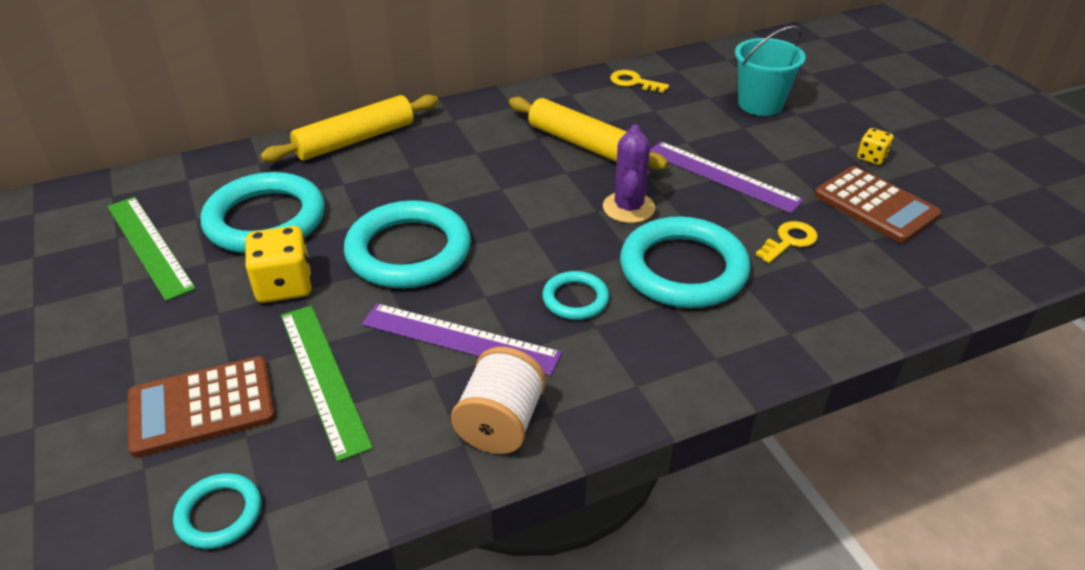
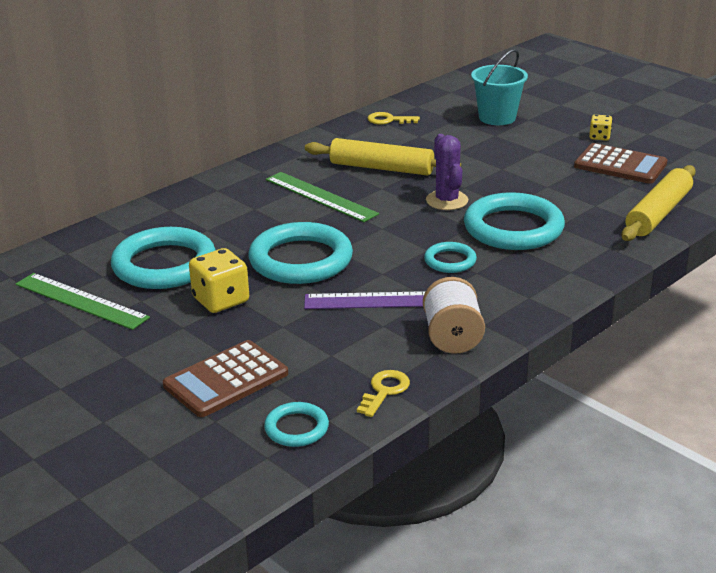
camera: 20 degrees left, 10 degrees down
(323, 377) = (303, 343): green ruler -> green ruler (320, 196)
(355, 140) = (190, 200): yellow rolling pin -> yellow rolling pin (658, 213)
(722, 176) = (501, 168): purple ruler -> none
(789, 241) = (575, 197): yellow key -> yellow key (384, 391)

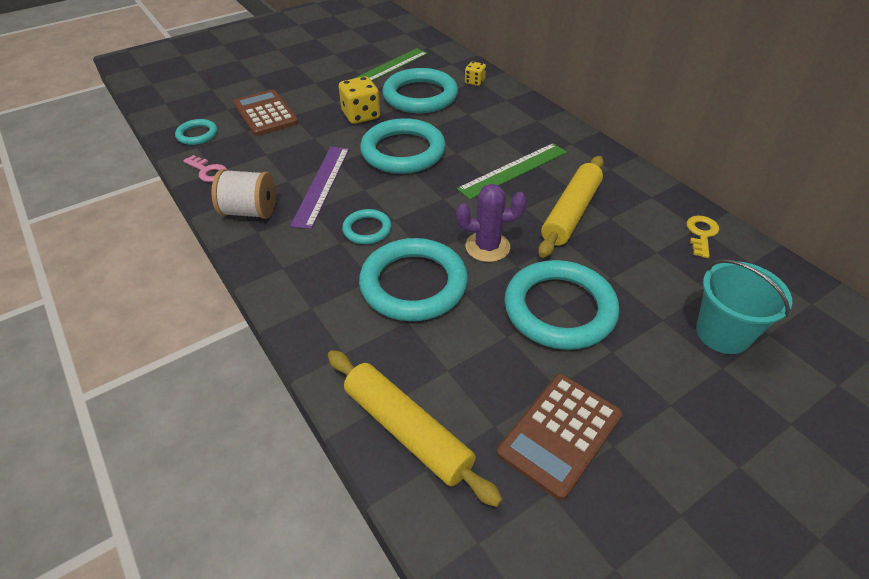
camera: 100 degrees right, 15 degrees up
(384, 391) = (208, 171): yellow key -> pink key
(506, 169) = (559, 309): none -> turquoise ring
(599, 137) = (661, 438): yellow dice -> yellow dice (474, 82)

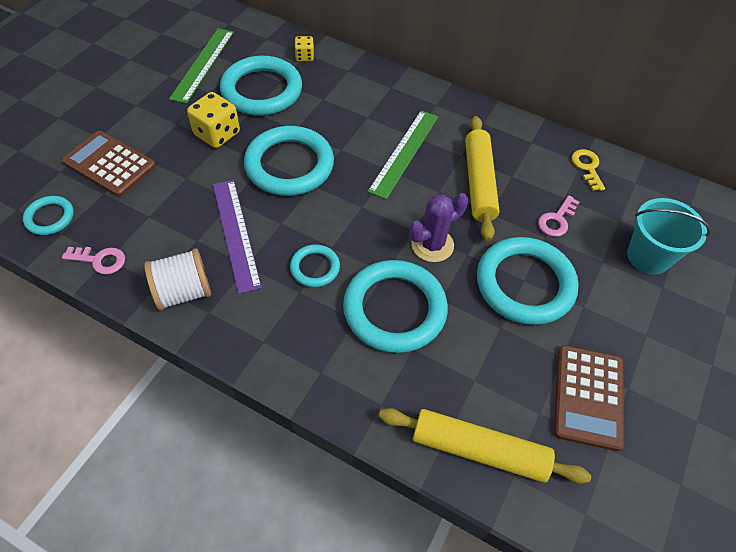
camera: 30 degrees left, 10 degrees up
(634, 267) = (556, 220): none -> pink key

